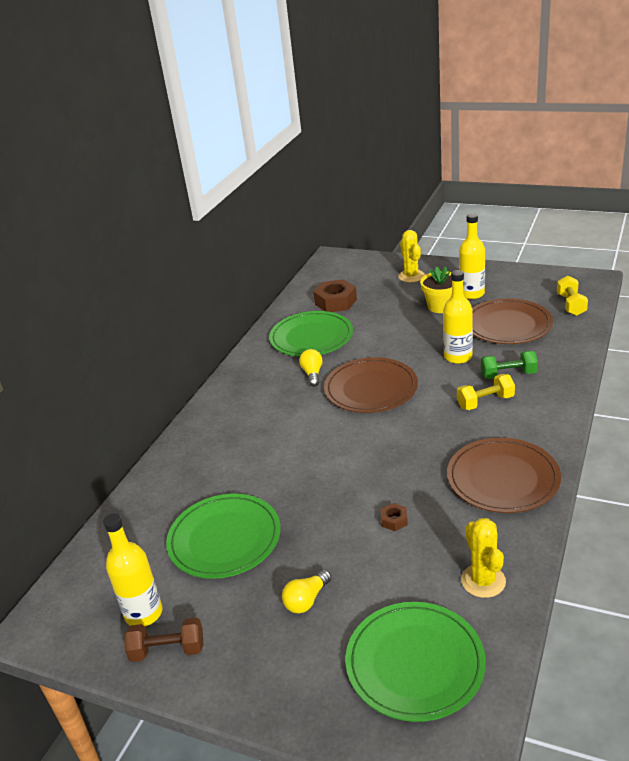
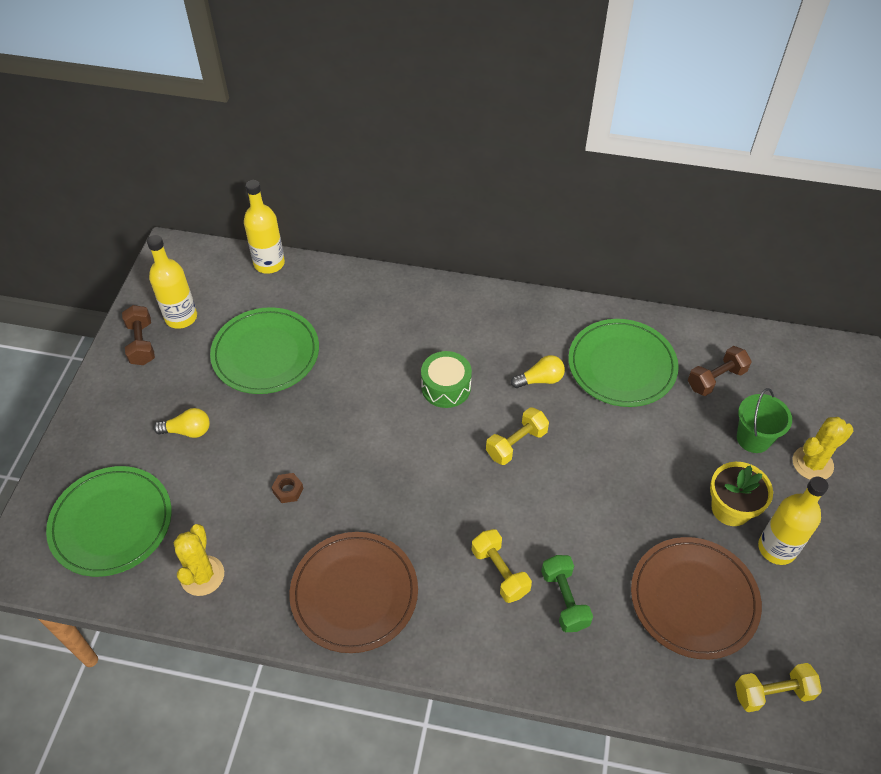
camera: 75 degrees right, 20 degrees up
(305, 422) = (446, 387): none -> green drum
(306, 600) = (188, 431): yellow light bulb -> yellow light bulb turned 150 degrees clockwise
(336, 302) = (716, 379): brown nut -> brown dumbbell
(371, 389) = (516, 444): brown plate -> yellow dumbbell
(388, 293) = (753, 438): none -> green bucket
(458, 357) = (600, 536): yellow bottle -> yellow bottle (269, 263)
(483, 581) = (202, 575): yellow cactus -> yellow cactus turned 60 degrees counterclockwise

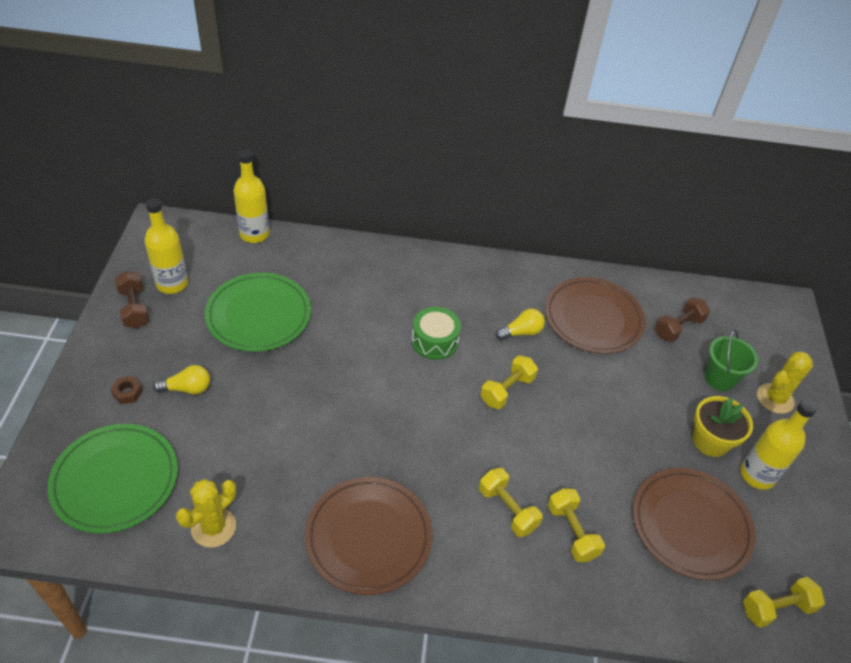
camera: 10 degrees left, 5 degrees down
(202, 575) = (213, 527): yellow cactus -> yellow cactus turned 45 degrees clockwise
(288, 490) = (293, 441): brown nut -> brown nut (127, 393)
(564, 600) = (572, 532): green dumbbell -> yellow dumbbell
(622, 365) = (593, 318): green plate -> brown plate

